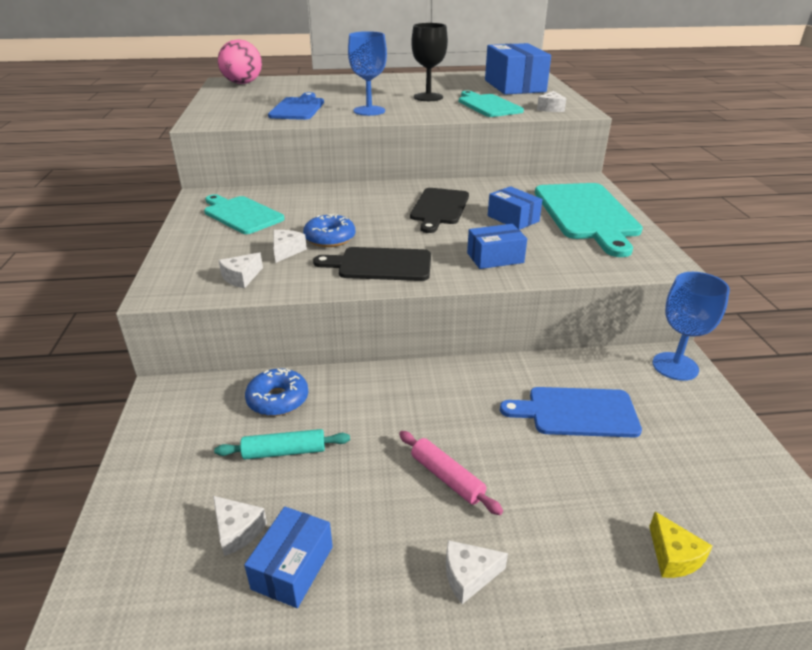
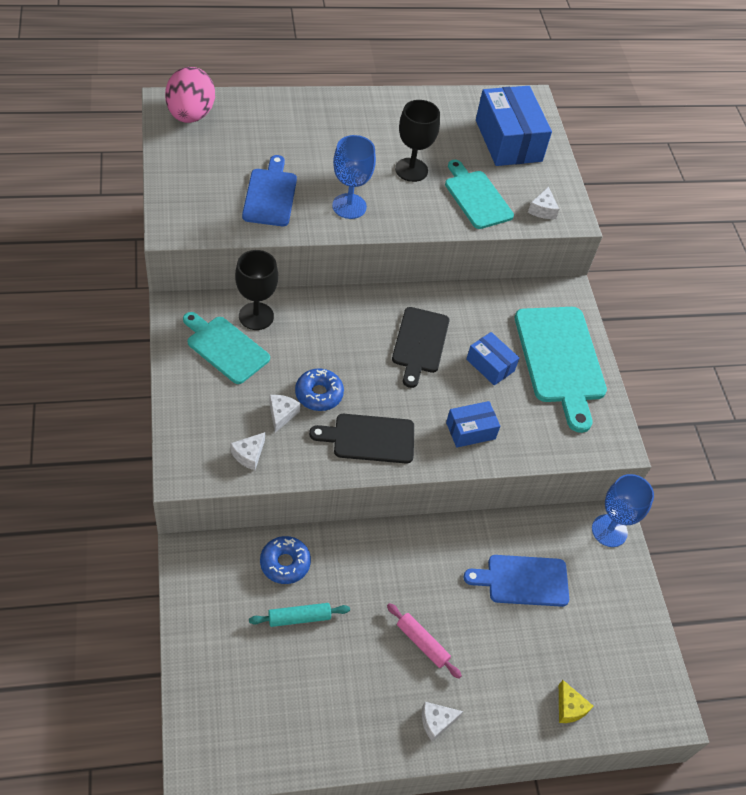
camera: 10 degrees left, 20 degrees up
(237, 530) = (278, 687): white cheese -> none
(278, 197) = (256, 316): none -> black goblet
(293, 567) = (321, 716): blue box -> none

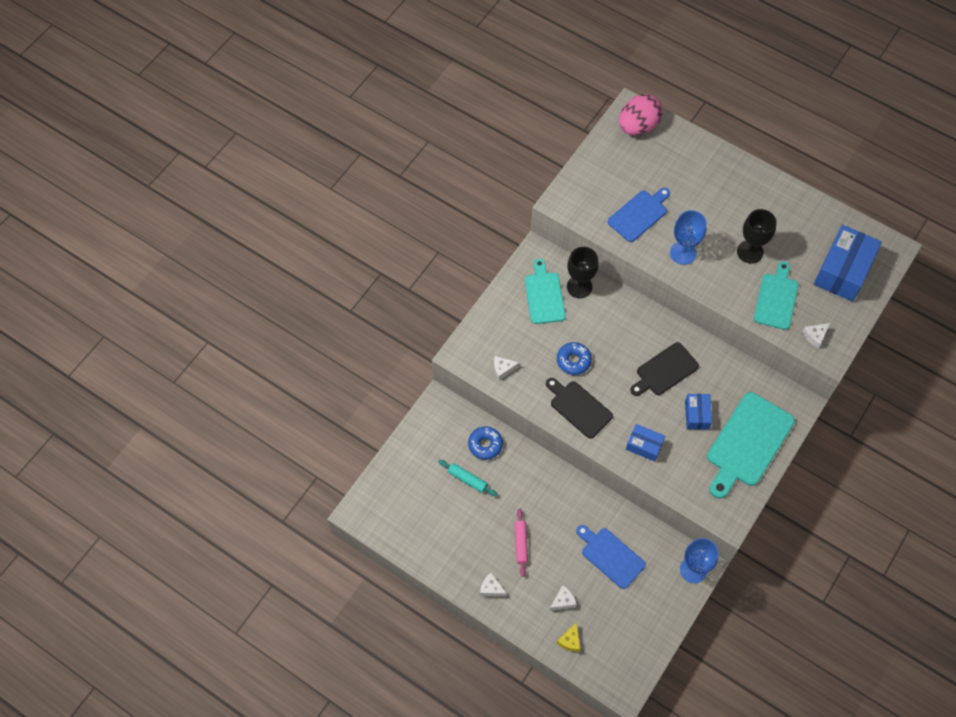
camera: 50 degrees right, 10 degrees up
(281, 414) = (541, 358): white cheese -> white cheese (563, 601)

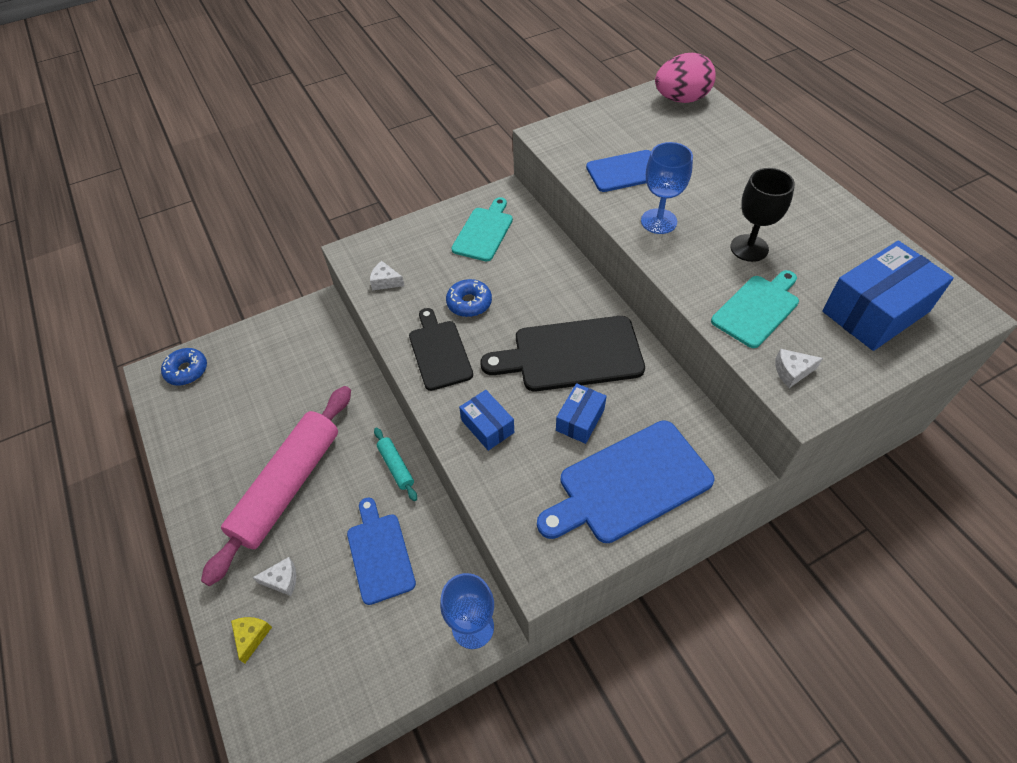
camera: 30 degrees right, 10 degrees down
(467, 479) = (287, 391): turquoise rolling pin -> turquoise rolling pin (396, 466)
(485, 445) = (334, 365): blue donut -> blue donut (187, 370)
(491, 588) = (215, 521): white cheese -> none
(521, 544) = (288, 486): pink rolling pin -> pink rolling pin, size x2.45
(570, 640) = (251, 636): yellow cheese -> yellow cheese turned 135 degrees clockwise
(579, 287) = (528, 237): black goblet -> none
(665, 371) = (571, 355): black cutting board -> black cutting board, size x1.55
(748, 443) = (629, 484): turquoise cutting board -> blue cutting board

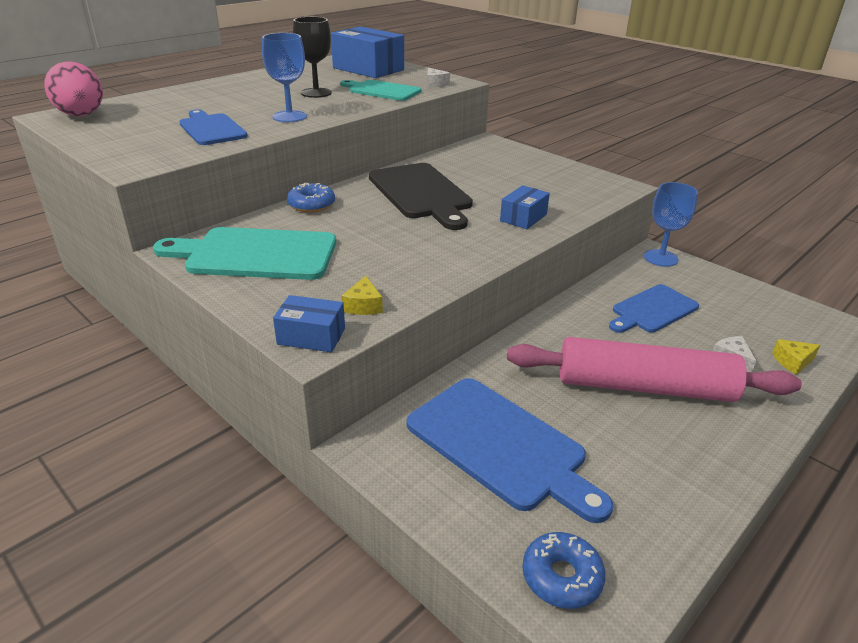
camera: 110 degrees left, 20 degrees down
(385, 281) = (363, 305): white cheese -> yellow cheese
(396, 466) = (564, 320): turquoise rolling pin -> none
(439, 352) = (455, 252): black cutting board -> none
(469, 303) = (378, 246): blue donut -> blue donut (311, 205)
(484, 232) = (255, 254): turquoise cutting board -> turquoise cutting board, size x1.55
(580, 420) = (487, 185): blue box -> blue box (311, 336)
(629, 484) = (528, 166): blue cutting board -> blue cutting board (501, 445)

